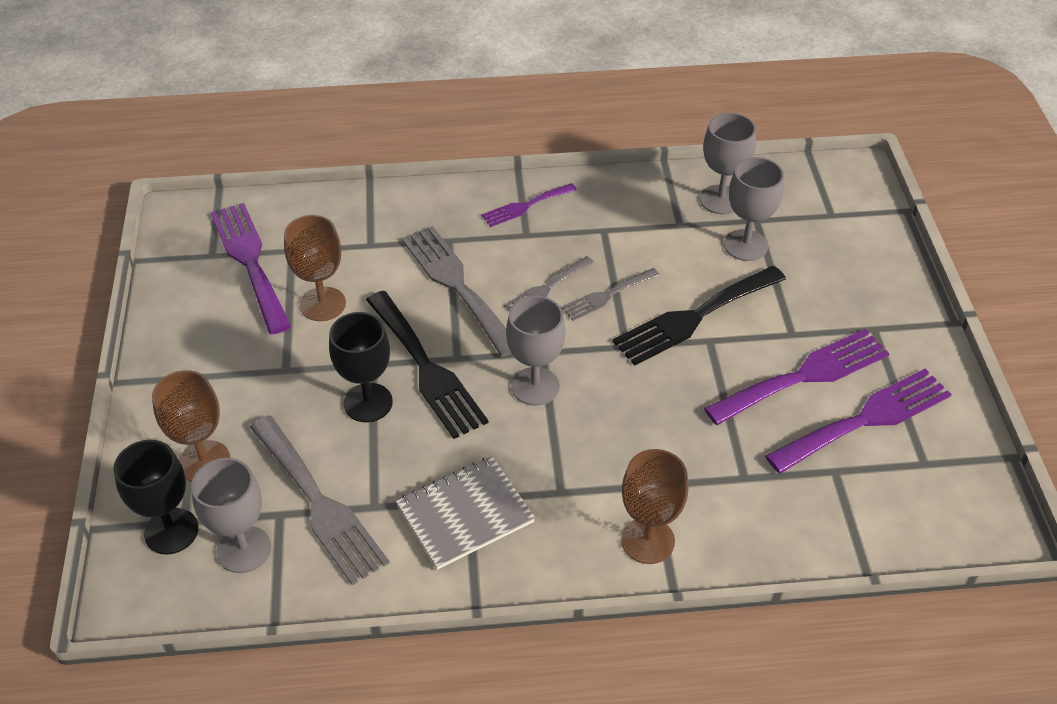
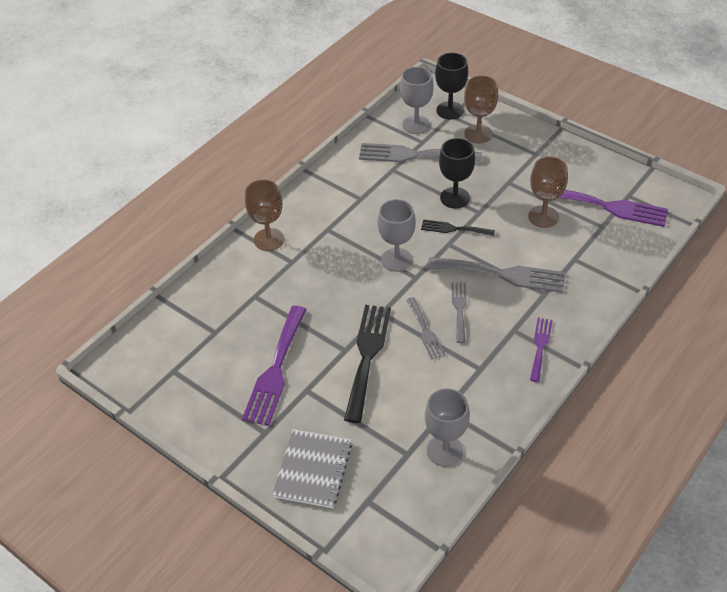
camera: 135 degrees right, 0 degrees up
(426, 368) = (454, 229): black fork -> black fork, size x0.56
(465, 514) = (354, 193): grey notebook -> grey notebook (312, 469)
(607, 296) = (425, 331): grey fork -> grey fork turned 150 degrees clockwise
(745, 245) = (392, 428): grey goblet -> none
(866, 419) = (222, 371): purple fork -> none

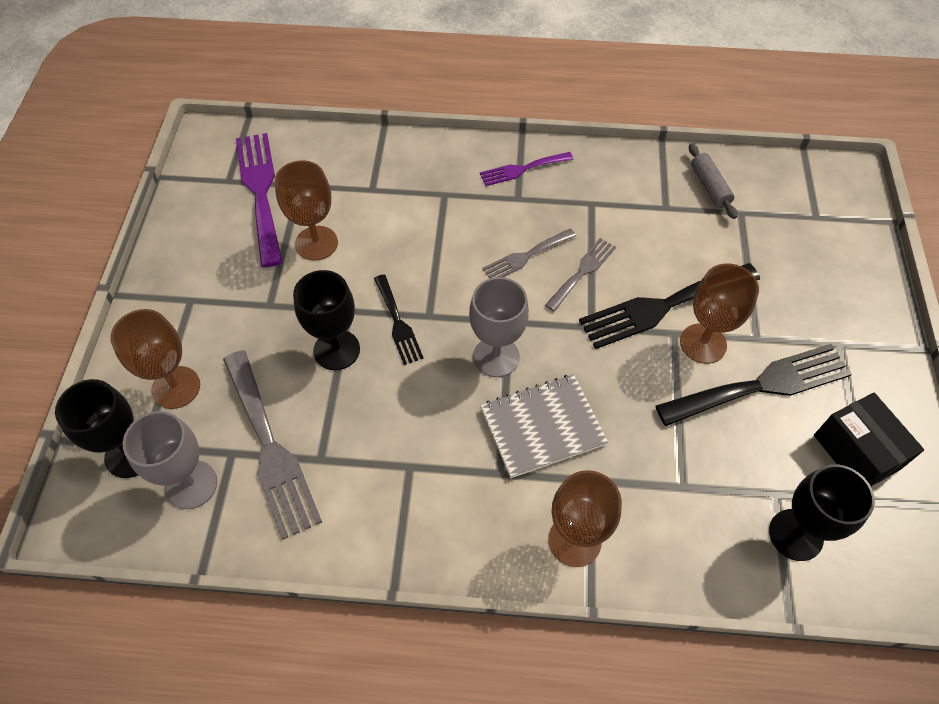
camera: 125 degrees left, 10 degrees up
(189, 326) = (795, 535): none -> black goblet
(200, 386) = (856, 452): none -> black box
(276, 370) = (761, 385): purple fork -> black fork
(312, 469) = (833, 276): grey notebook -> grey notebook (542, 427)
(325, 360) = (703, 343): none -> brown goblet
(445, 450) = (709, 187): grey goblet -> grey rolling pin
(502, 274) = (442, 241): grey fork -> none

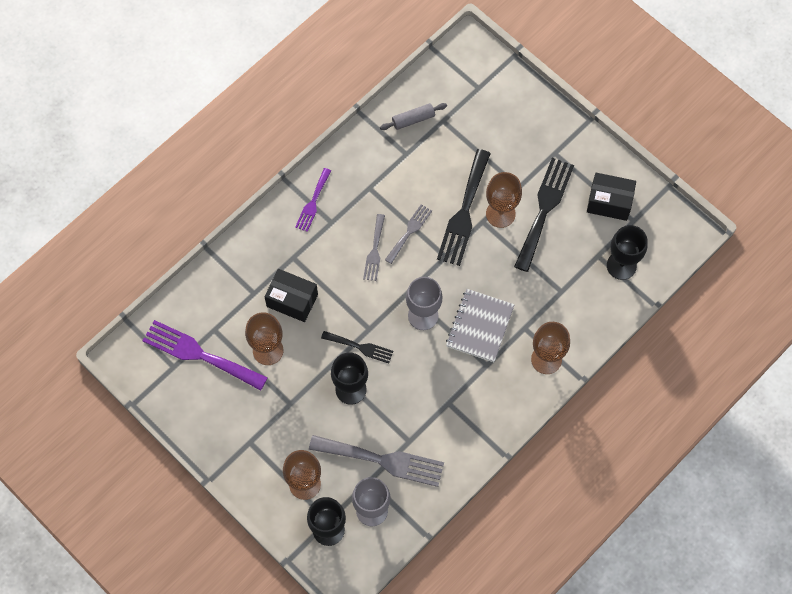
camera: 50 degrees left, 10 degrees up
(395, 225) = (292, 300): none -> black box
(582, 272) = (409, 231): grey fork -> grey fork turned 45 degrees clockwise
(709, 187) = (413, 119): grey rolling pin -> grey rolling pin turned 45 degrees counterclockwise

